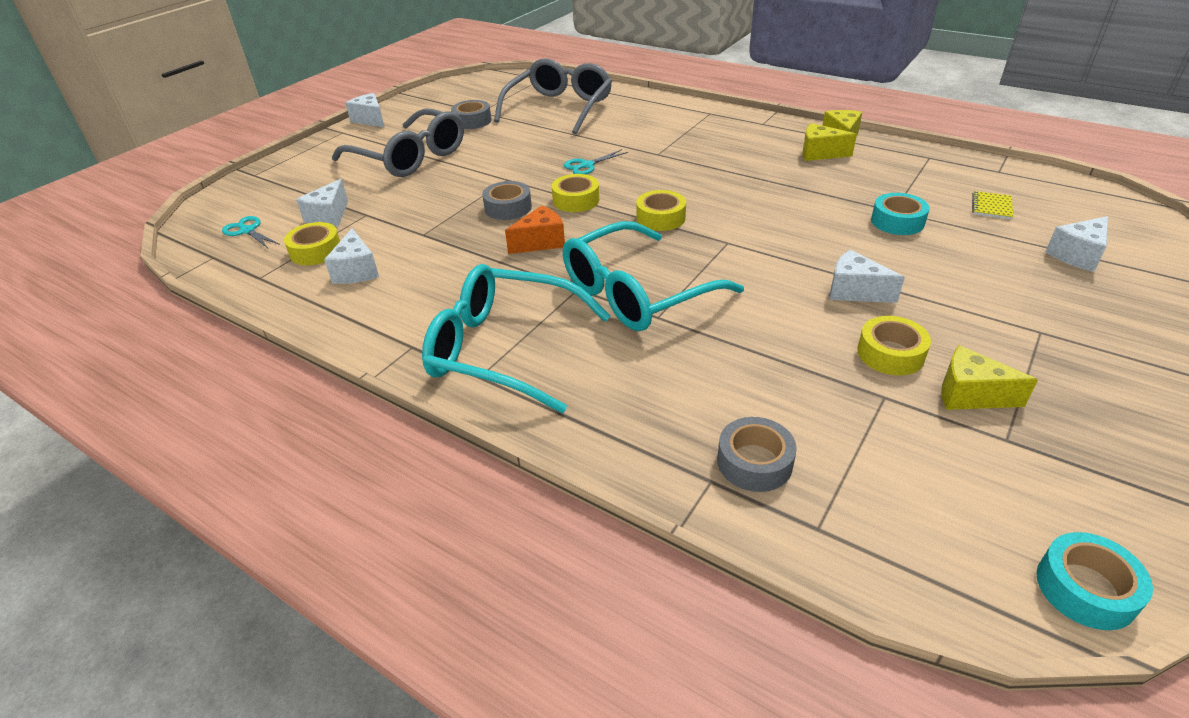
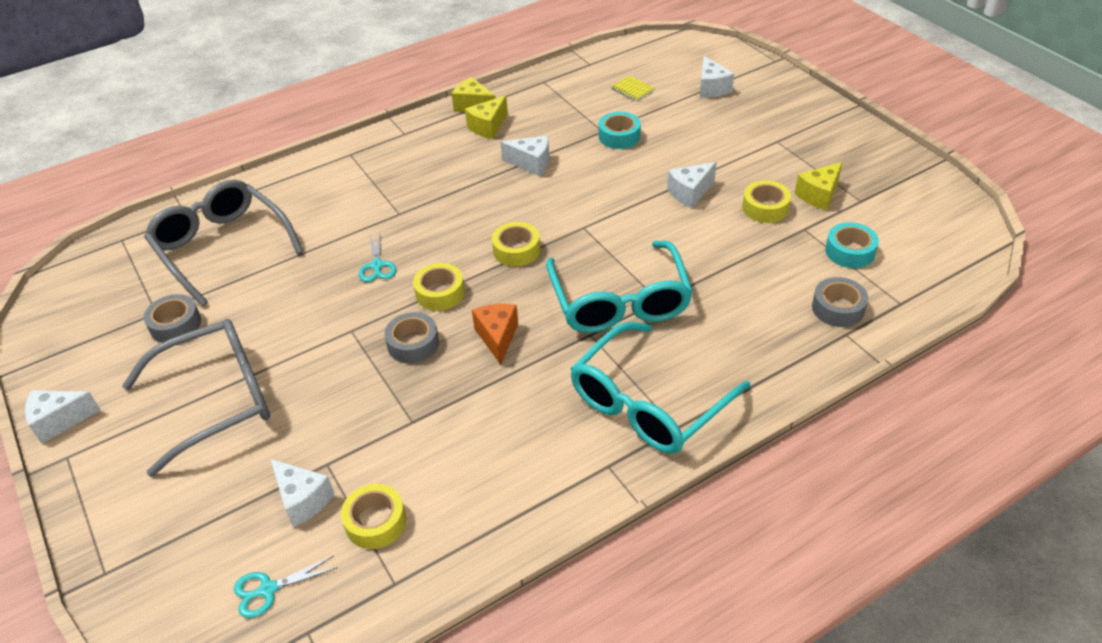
camera: 65 degrees left, 5 degrees up
(356, 271) = (446, 489): white cheese -> white cheese (531, 163)
(1085, 588) = (970, 228): turquoise tape -> turquoise tape (850, 251)

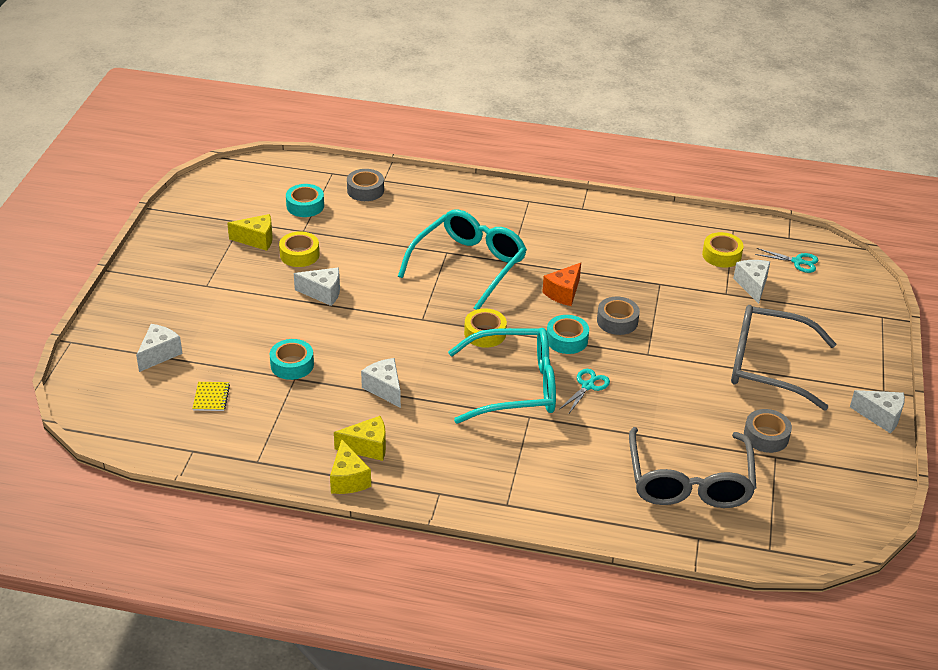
camera: 140 degrees left, 5 degrees down
(440, 293) = (567, 340): yellow tape -> turquoise tape
(648, 403) = (527, 216): turquoise glasses -> turquoise glasses (515, 386)

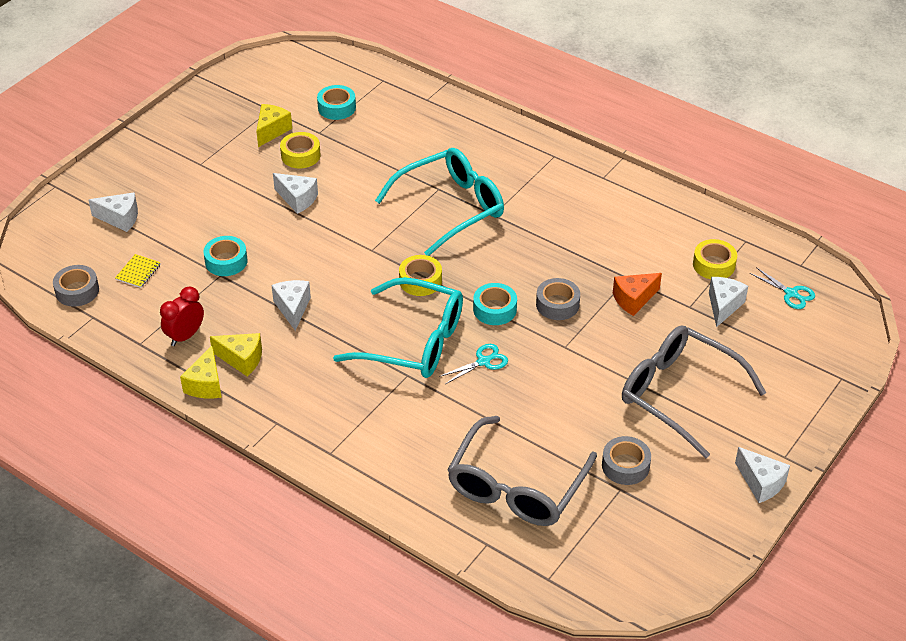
camera: 25 degrees right, 5 degrees up
(159, 354) = (120, 219): white cheese -> white cheese turned 45 degrees clockwise
(257, 240) = (272, 131): yellow cheese -> yellow cheese turned 90 degrees counterclockwise
(298, 442) = (185, 336): none -> red clock
(365, 190) = (403, 105): grey tape -> grey tape (77, 291)
(563, 293) = (524, 261): orange cheese -> orange cheese (633, 299)

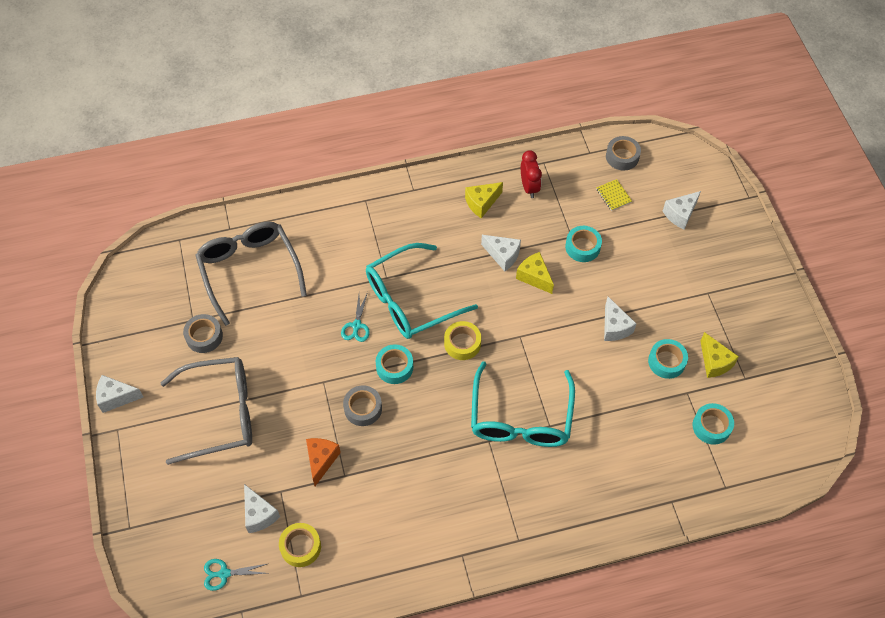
camera: 130 degrees right, 15 degrees up
(206, 384) = (477, 174): yellow cheese -> yellow cheese (534, 277)
(297, 199) = (614, 327): white cheese -> white cheese turned 90 degrees counterclockwise
(300, 155) = (666, 361): yellow tape -> turquoise tape

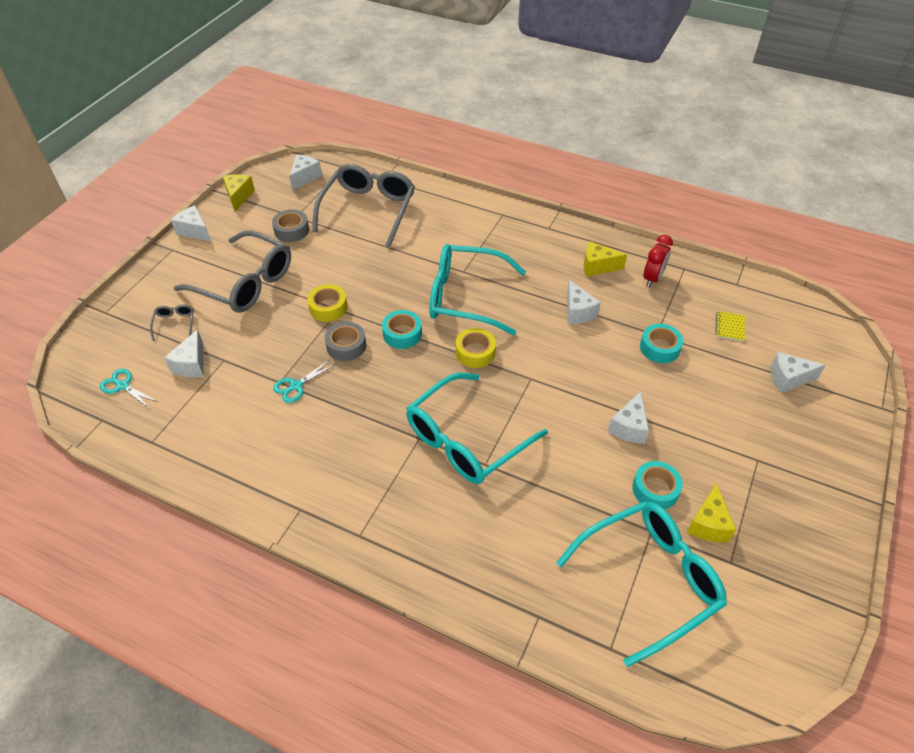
camera: 40 degrees right, 10 degrees down
(155, 274) = (305, 177): none -> white cheese
(203, 492) = (175, 324): none -> grey glasses
(300, 547) = (192, 407): yellow tape -> yellow tape (328, 307)
(321, 460) = (275, 360): orange cheese -> none
(356, 325) = (405, 288): turquoise scissors -> turquoise scissors (296, 386)
(534, 277) = (590, 343): yellow cheese -> yellow cheese (239, 196)
(622, 157) = (767, 303): grey tape -> none
(711, 426) = (649, 579): turquoise tape -> turquoise glasses

